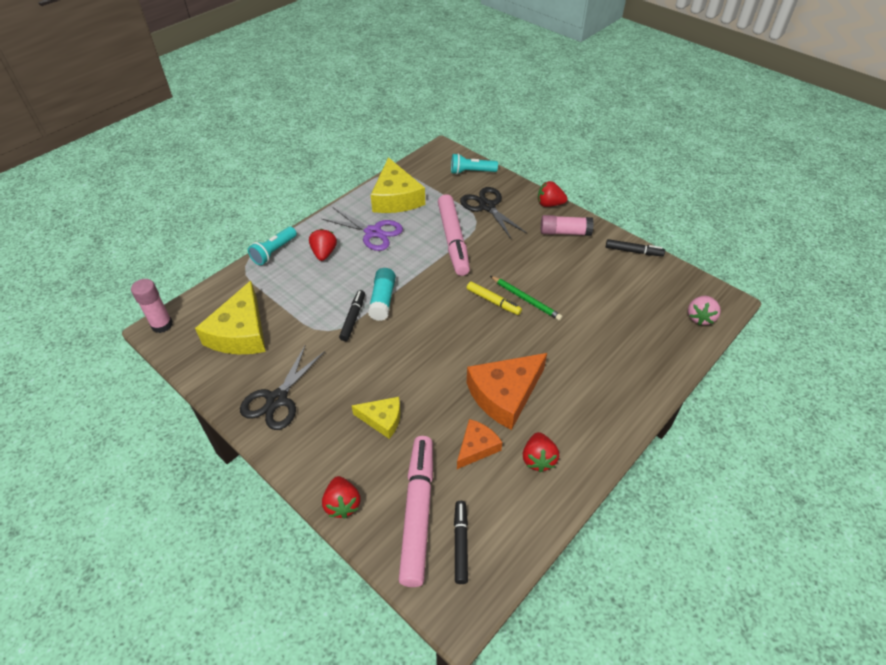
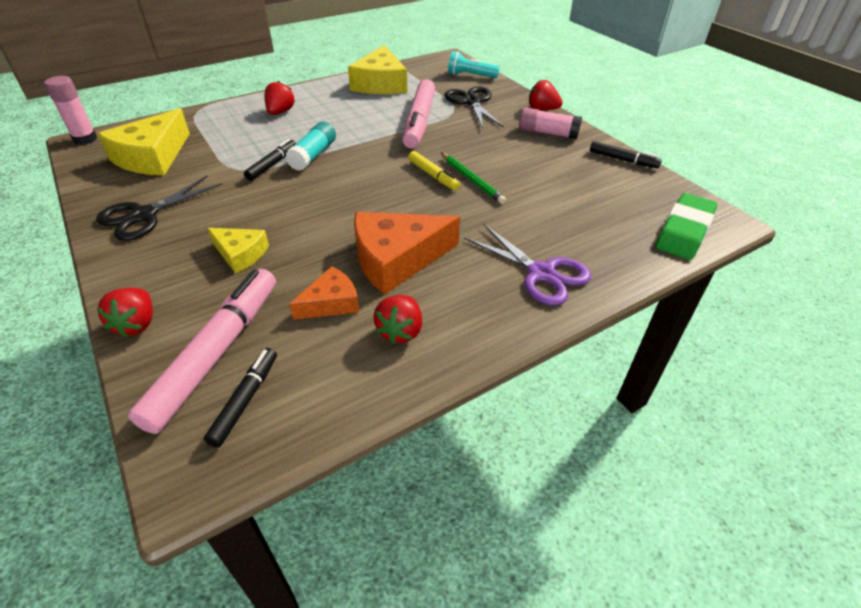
camera: 15 degrees right, 5 degrees down
(274, 252) = (233, 104): turquoise flashlight -> none
(373, 232) = (340, 104): purple scissors -> purple scissors (541, 273)
(700, 317) = (684, 231): pink strawberry -> green eraser

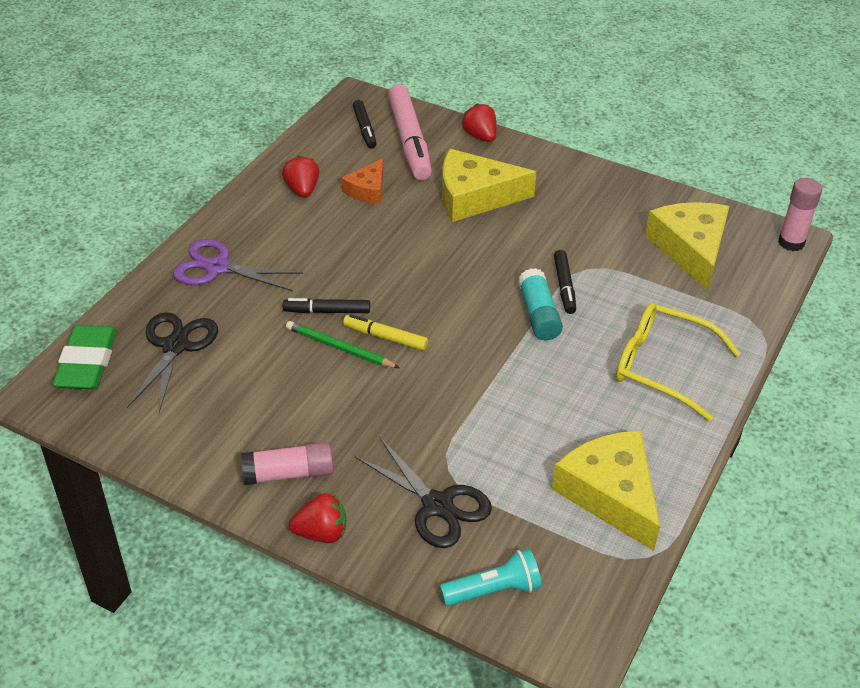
camera: 150 degrees right, 0 degrees up
(144, 215) = (596, 196): black scissors -> black scissors (175, 346)
(240, 254) = (474, 197): yellow cheese -> yellow cheese, size x1.78
(280, 112) = (663, 367): red strawberry -> yellow glasses
(397, 259) = (347, 237): orange cheese -> none
(419, 121) = (474, 424): pink marker -> none
(623, 160) = (170, 456): black marker -> black marker (327, 311)

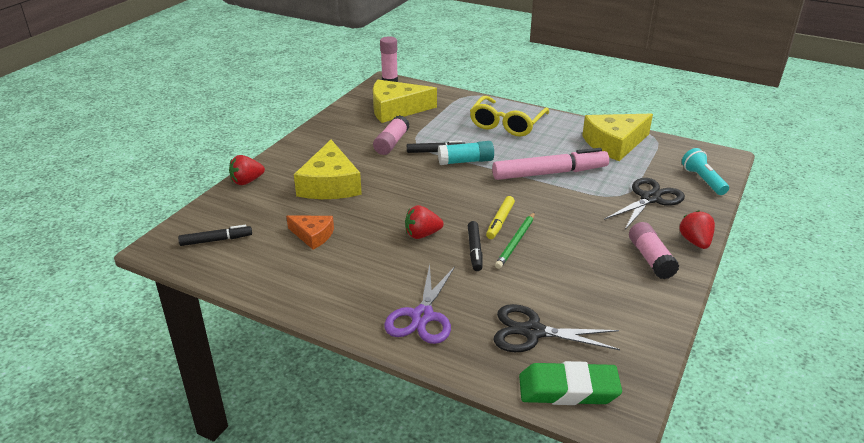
camera: 90 degrees left, 10 degrees down
(302, 190) = (307, 272): red strawberry -> red strawberry (422, 234)
(409, 141) = (243, 215): pink marker -> pink marker (549, 173)
(584, 245) = (391, 143): none -> pink glue stick

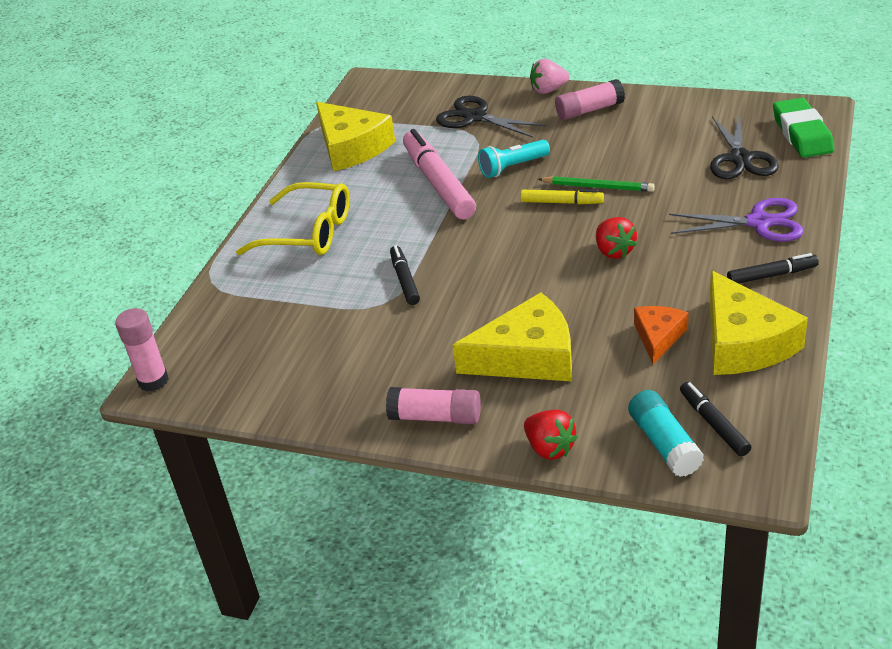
camera: 95 degrees left, 5 degrees up
(391, 143) = (388, 326): pink glue stick -> pink glue stick (435, 417)
(396, 109) = (270, 347): yellow cheese -> yellow cheese (744, 342)
(465, 161) = (426, 250): turquoise glue stick -> turquoise glue stick (664, 444)
(475, 250) = (626, 210): black marker -> black marker (771, 275)
(695, 242) = (548, 90): red strawberry -> pink strawberry
(703, 180) = (425, 91): turquoise flashlight -> turquoise flashlight (512, 167)

